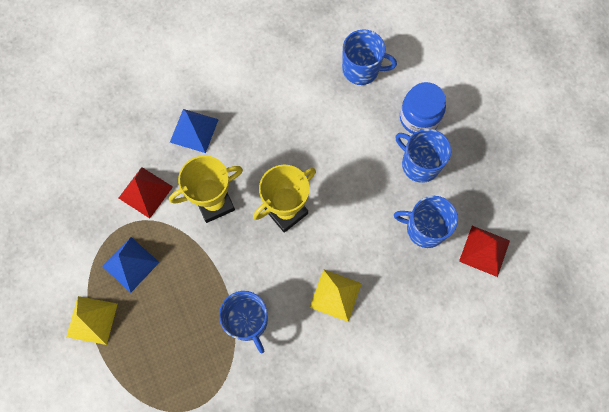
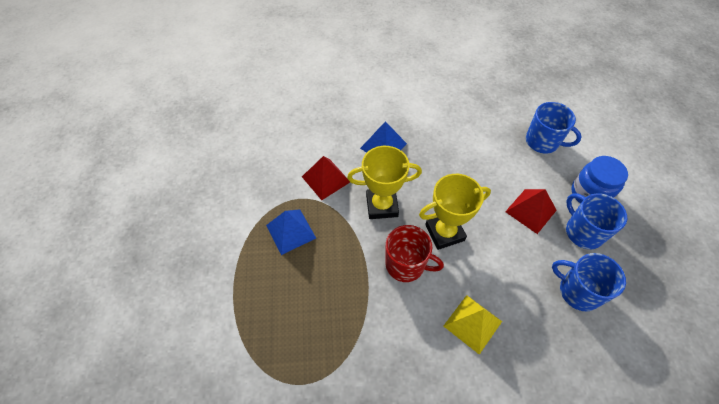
camera: 20 degrees right, 15 degrees down
(92, 320) = (238, 266): yellow pyramid -> none
(248, 321) = (379, 318): blue mug -> none
(258, 259) = (406, 265): none -> red mug
(484, 250) = (639, 333): red pyramid -> red pyramid (530, 210)

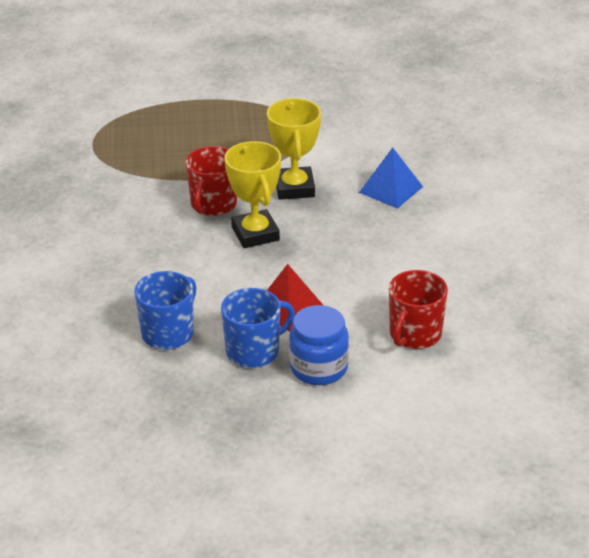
camera: 90 degrees right, 20 degrees down
(291, 231) = (259, 128): blue pyramid -> none
(325, 179) = (333, 147): red pyramid -> none
(472, 323) = (138, 247): yellow pyramid -> none
(543, 142) = (414, 334): blue mug -> red mug

